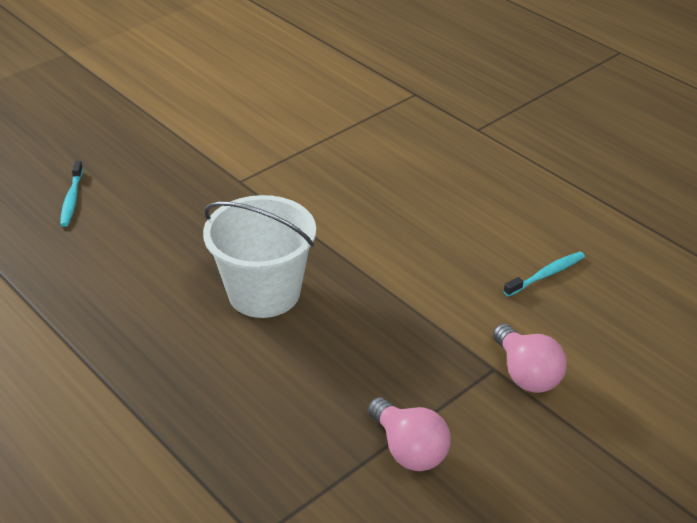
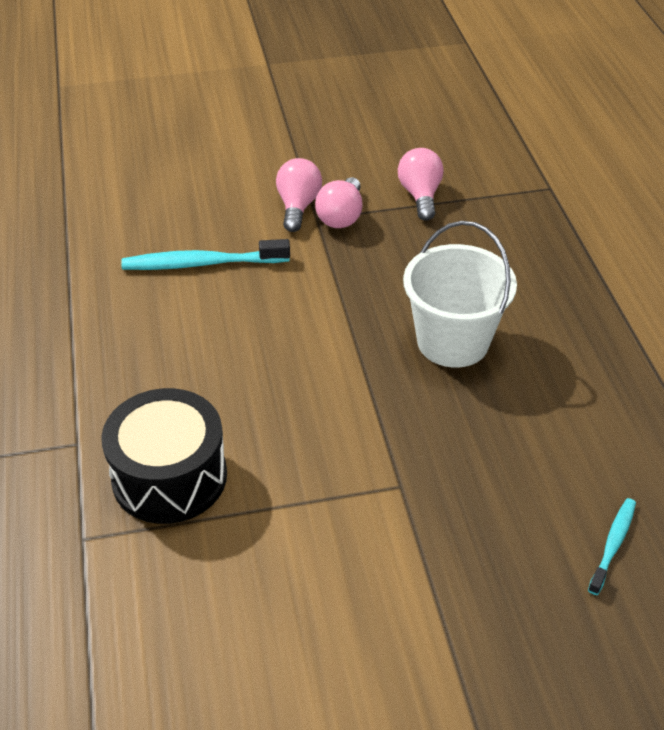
camera: 150 degrees left, 5 degrees up
(398, 134) = (169, 477): none -> black drum
(471, 381) = (341, 216): none -> pink light bulb
(546, 274) = (202, 264): turquoise toothbrush -> turquoise toothbrush, size x1.72

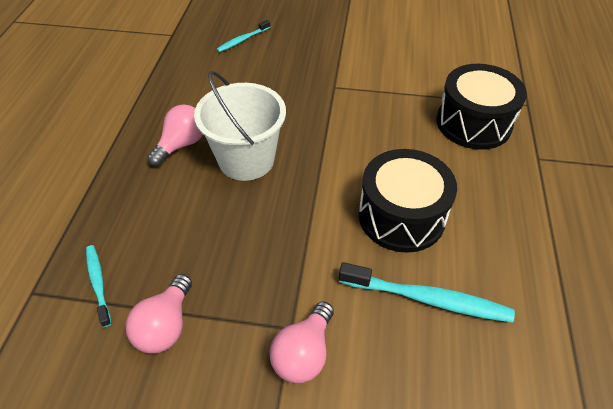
camera: 160 degrees left, 5 degrees up
(244, 326) = (401, 216): none -> black drum
(341, 216) = (264, 321): pink light bulb -> pink light bulb (181, 144)
(502, 205) = (98, 283): none -> turquoise toothbrush

